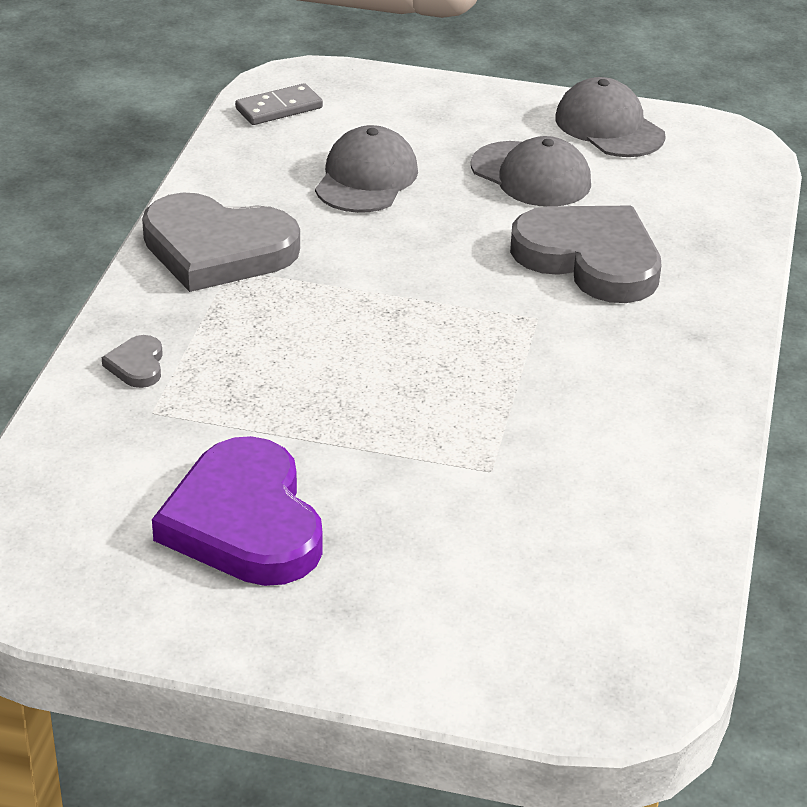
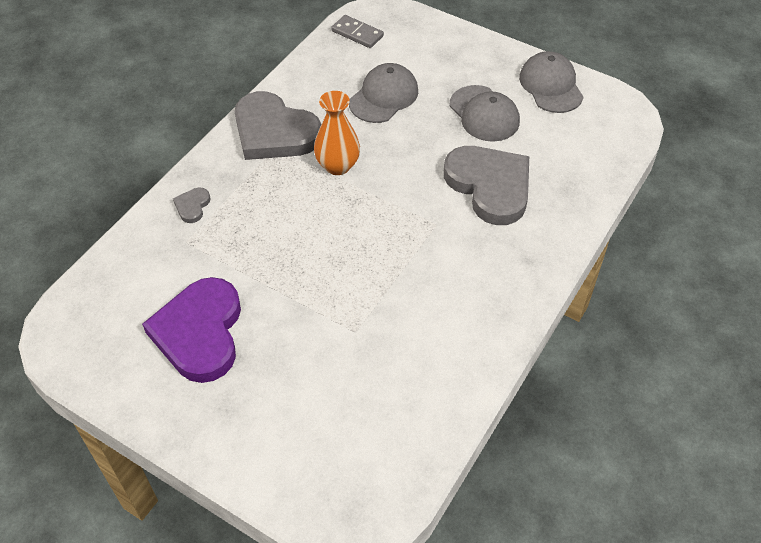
camera: 20 degrees right, 15 degrees up
(279, 108) = (357, 34): grey domino -> grey domino turned 45 degrees clockwise
(344, 274) = (337, 166): none -> orange vase

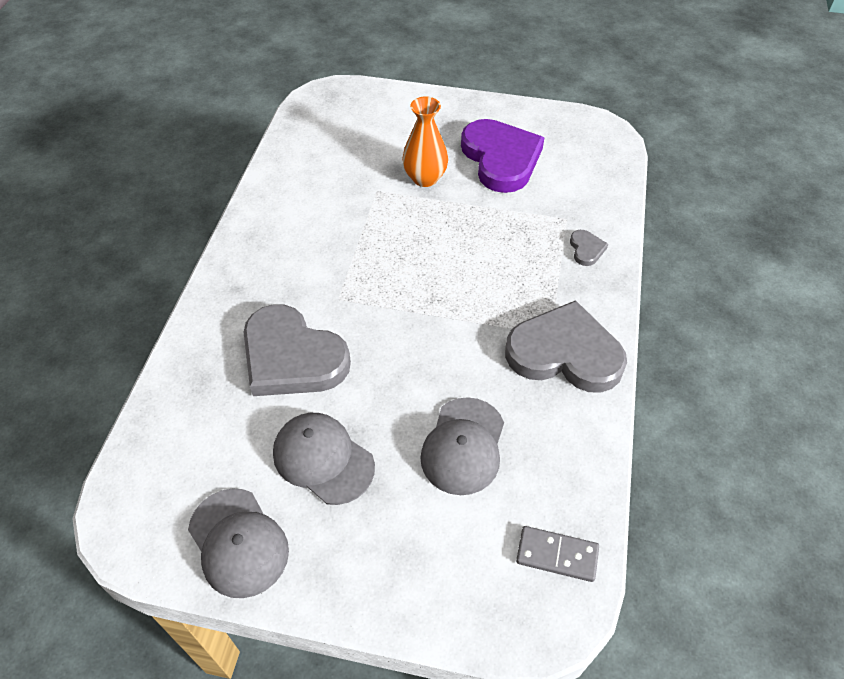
camera: 160 degrees right, 0 degrees up
(337, 166) = (470, 332): orange vase -> orange vase (425, 178)

